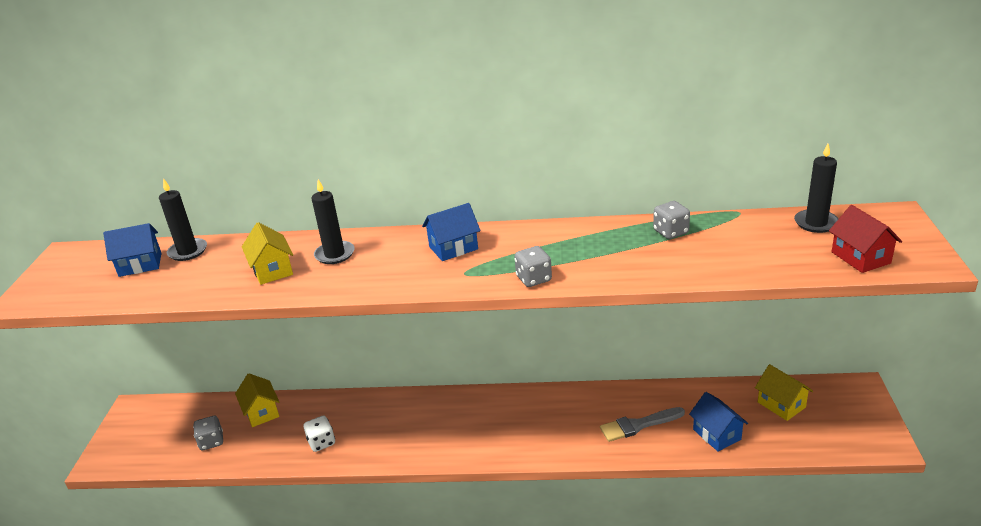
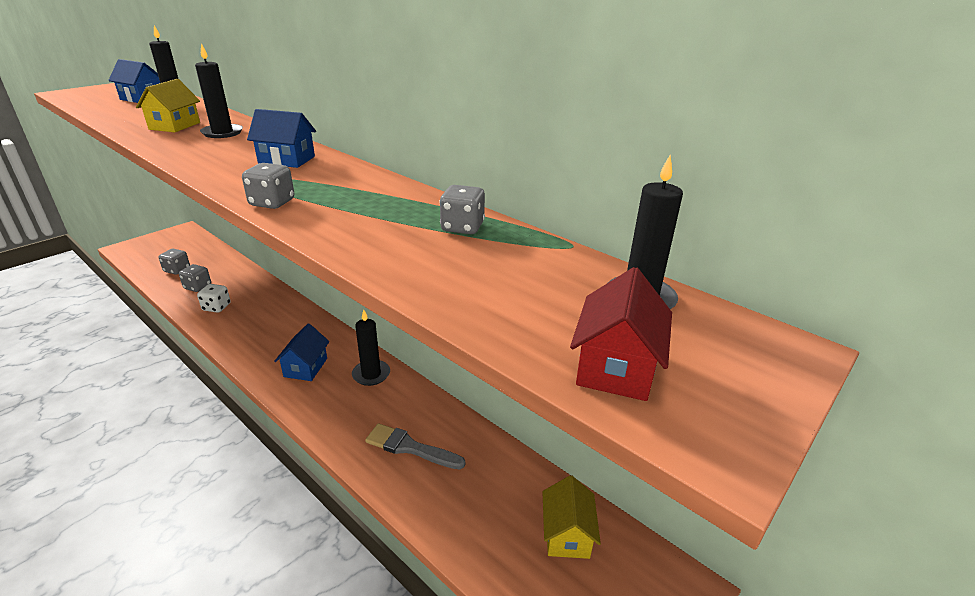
camera: 35 degrees right, 0 degrees up
(261, 412) = (225, 269): yellow house -> none
(266, 440) = (198, 287): none -> grey dice
(539, 403) = (371, 374): none -> black candle
(716, 434) = (460, 511): blue house -> blue house (305, 367)

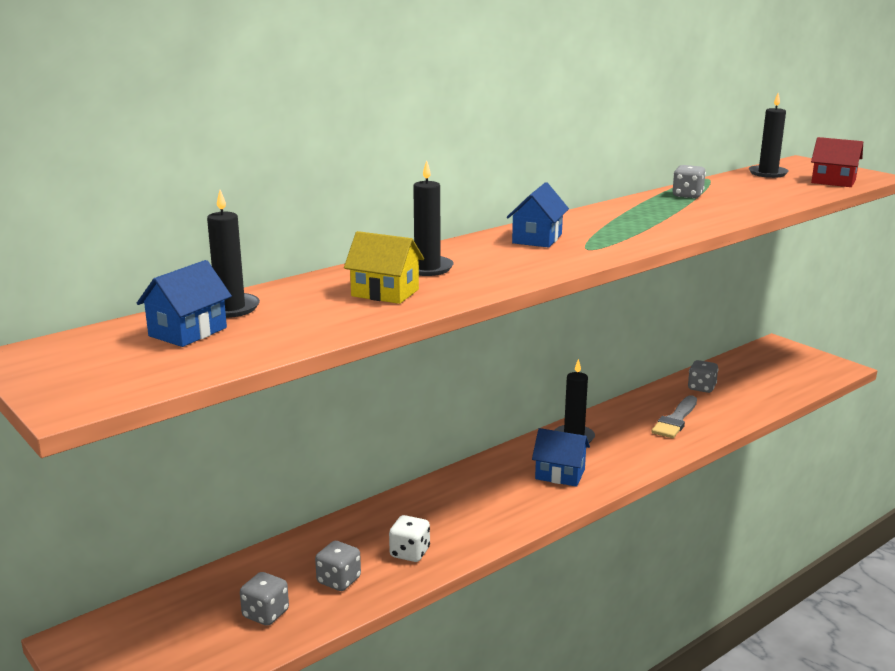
camera: 80 degrees left, 10 degrees down
(272, 203) = (654, 238): grey dice -> grey dice (701, 388)
(567, 534) = (748, 371): yellow house -> none

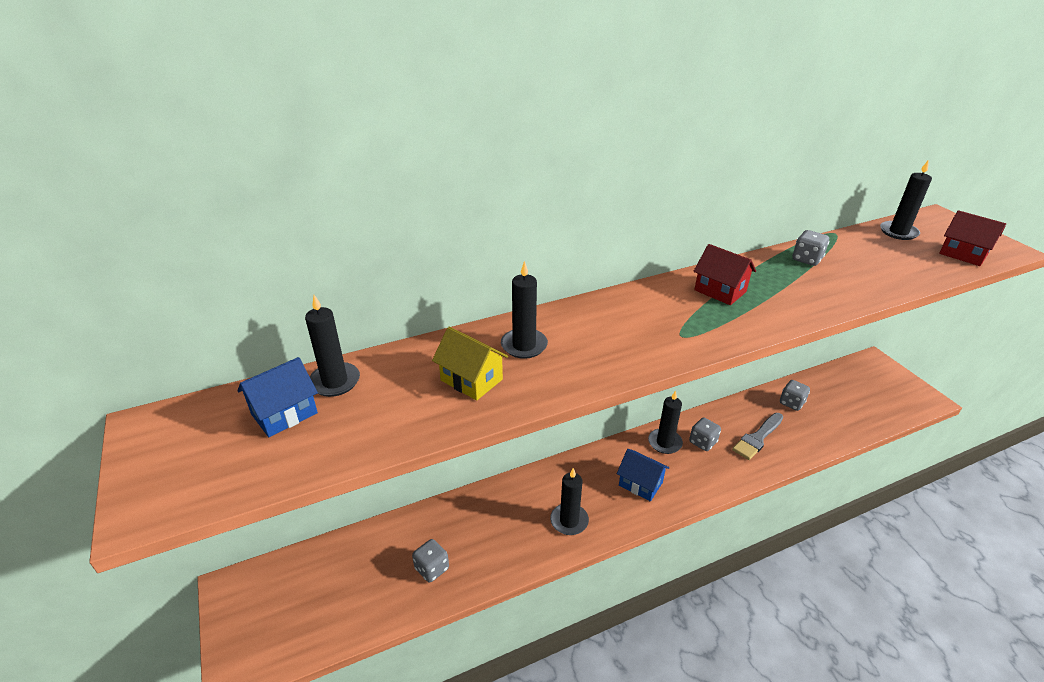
camera: 15 degrees right, 15 degrees up
(265, 614) = (367, 593): grey dice -> grey dice (702, 442)
(410, 553) = (494, 550): white dice -> none
(489, 516) = (569, 521): none -> black candle
(537, 239) = (640, 312): blue house -> none
(611, 220) = (720, 291): none -> red house

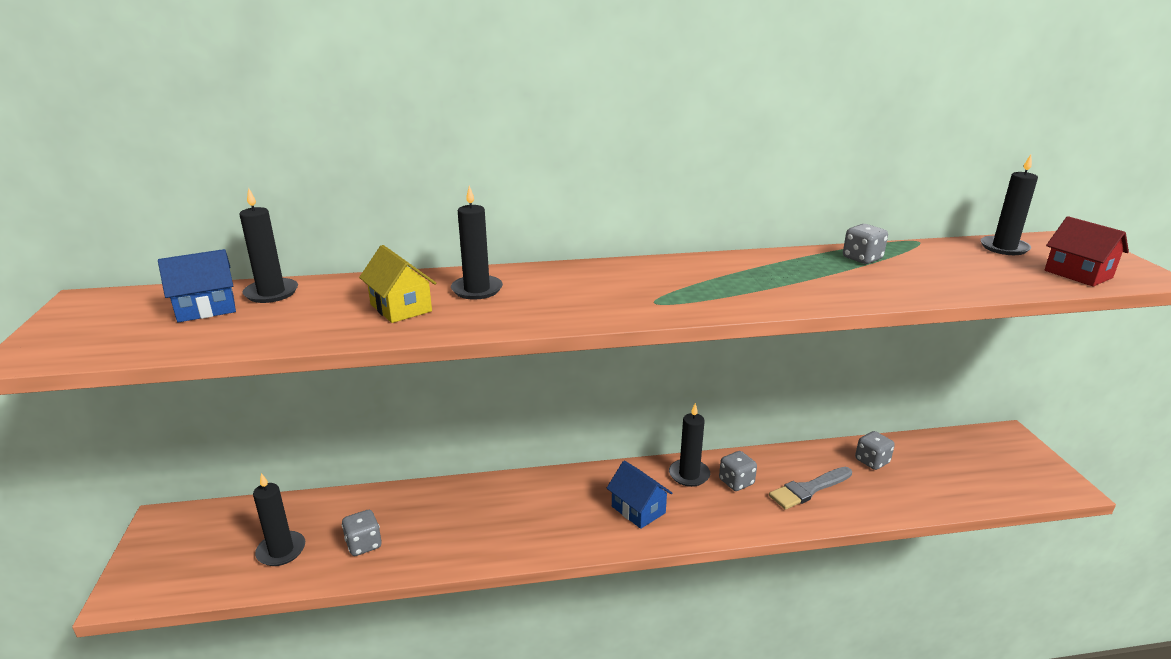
camera: 15 degrees right, 10 degrees down
(569, 521) = (536, 530): black candle -> black candle (281, 551)
(720, 291) = (732, 273): red house -> none

